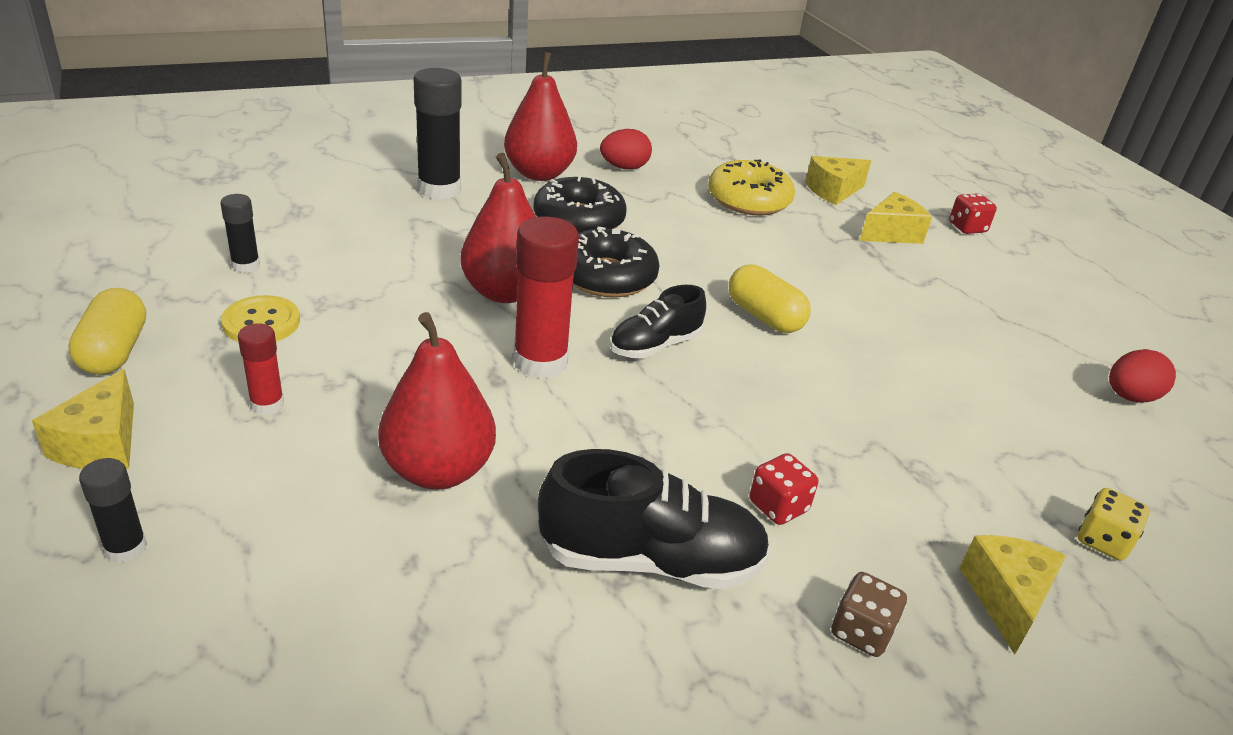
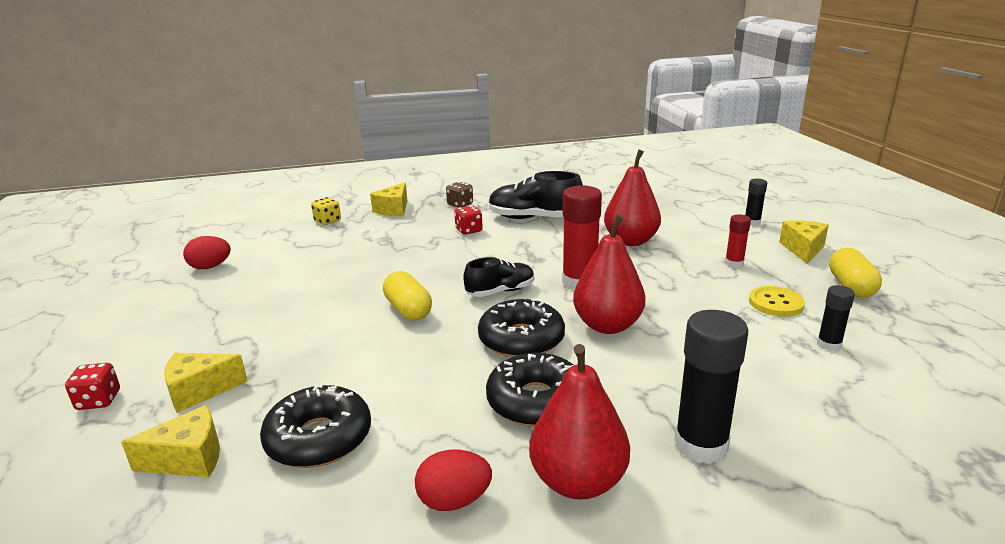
camera: 165 degrees left, 10 degrees down
(748, 200) = (319, 438): yellow donut -> black donut

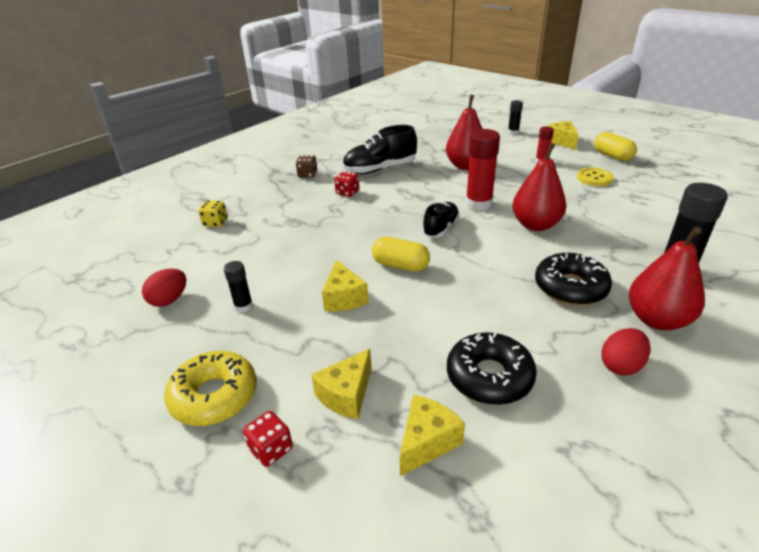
camera: 35 degrees left, 10 degrees up
(129, 346) = (214, 396): none -> yellow donut
(393, 210) = (259, 195): yellow cheese -> yellow cheese (344, 298)
(521, 339) = (503, 254): black donut -> none
(829, 345) = (648, 192): black glue stick -> black glue stick (243, 306)

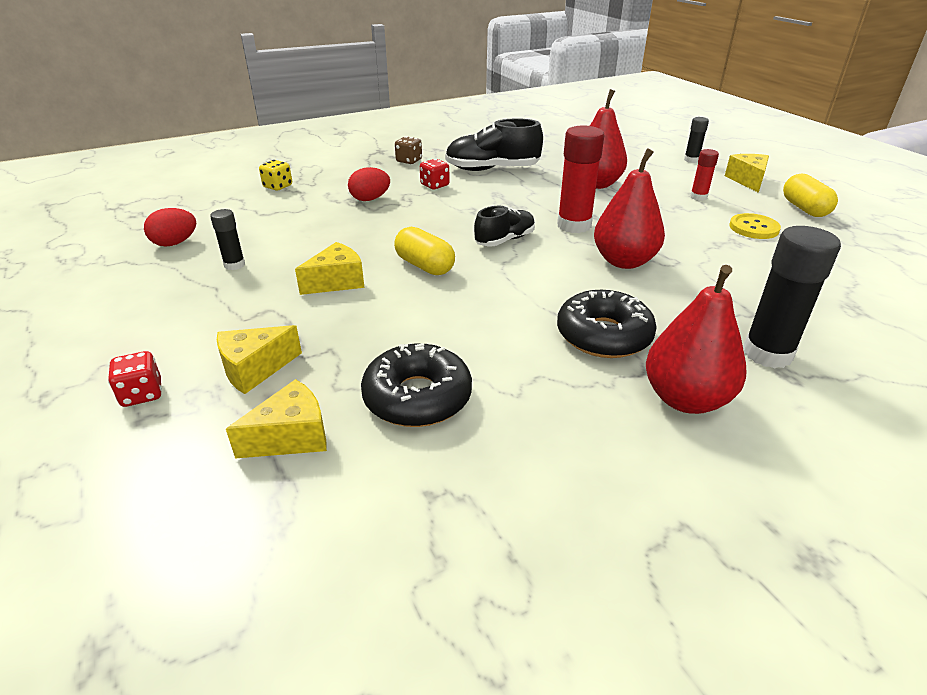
camera: 20 degrees right, 0 degrees up
(214, 396) = (137, 334): yellow donut -> none
(344, 298) = (337, 281): yellow cheese -> yellow cheese turned 135 degrees counterclockwise
(621, 365) = (587, 433): red egg -> red egg (370, 199)

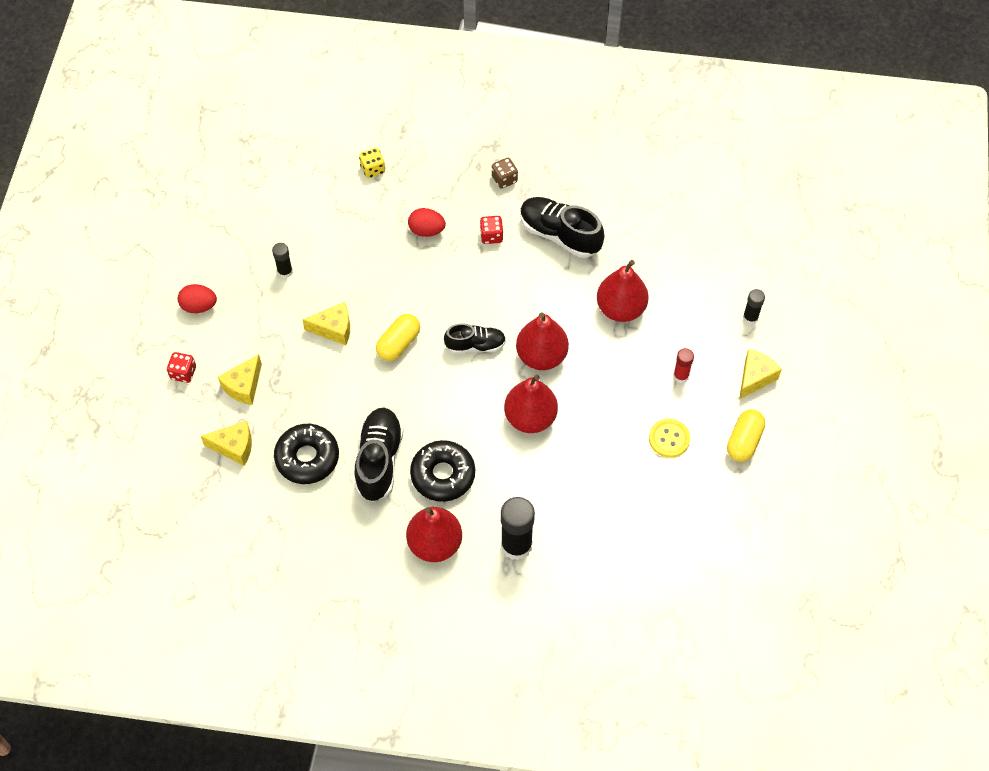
camera: 35 degrees right, 25 degrees up
(175, 243) = (262, 220): red egg -> red egg (199, 306)
(255, 369) = (244, 386): yellow cheese -> yellow cheese turned 60 degrees counterclockwise
(425, 266) = (399, 344): yellow capsule -> yellow capsule turned 45 degrees clockwise
(514, 357) = (379, 460): none -> black shoe
(574, 225) = (541, 356): red glue stick -> red pear

